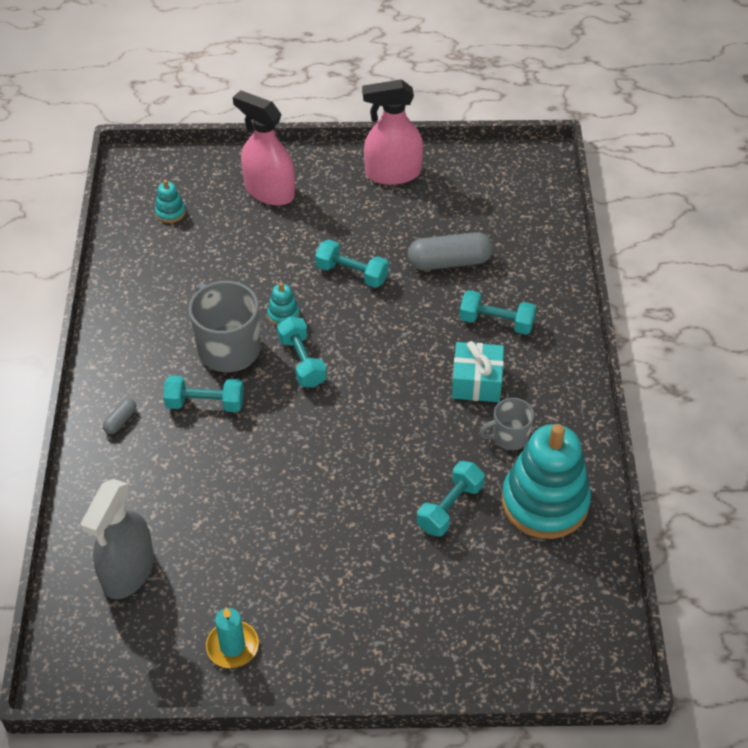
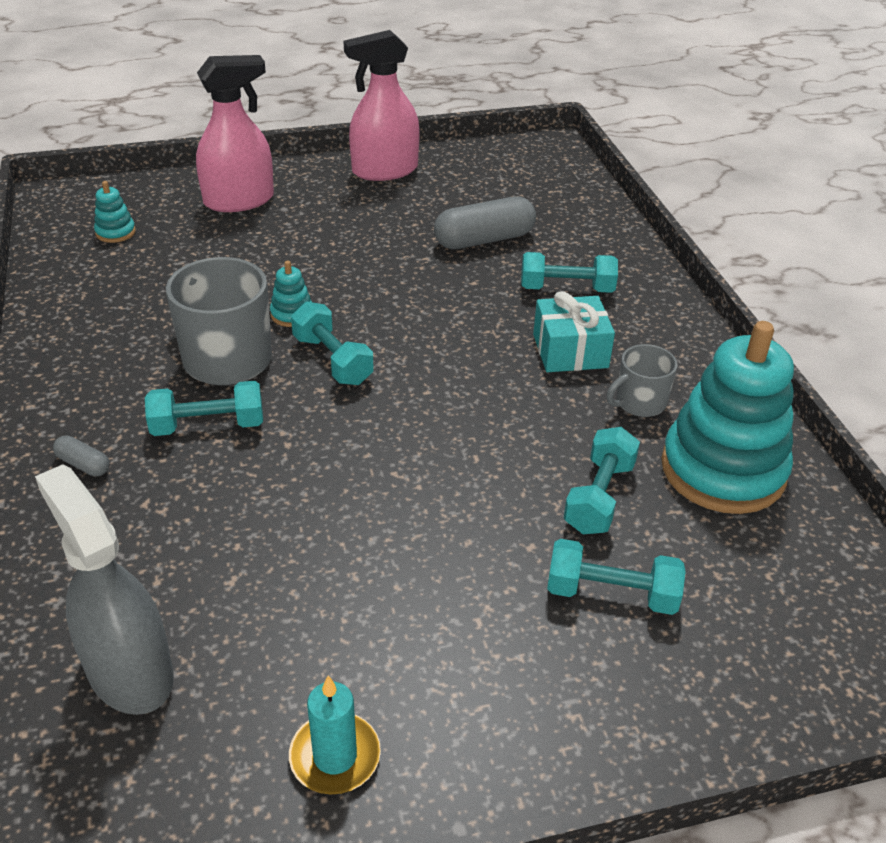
camera: 15 degrees left, 10 degrees down
(120, 420) = (83, 464): grey capsule -> grey capsule turned 75 degrees counterclockwise
(128, 571) = (129, 671): grey spray bottle -> grey spray bottle turned 135 degrees clockwise
(269, 191) = (239, 200): pink spray bottle -> pink spray bottle turned 135 degrees clockwise
(352, 273) = (368, 264): turquoise dumbbell -> turquoise dumbbell (611, 594)

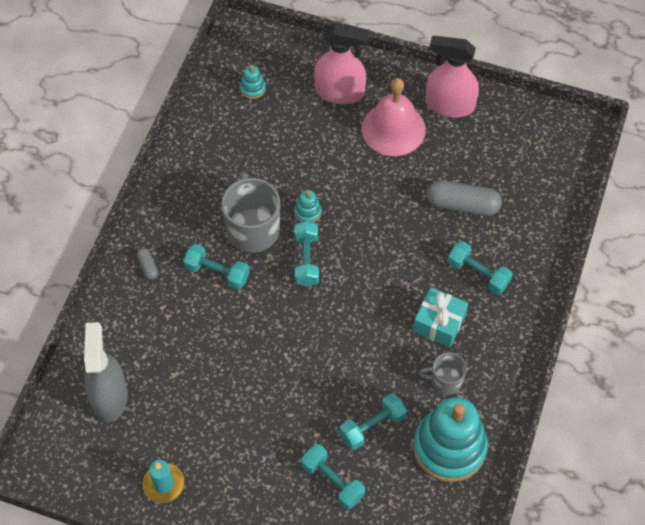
camera: 35 degrees right, 20 degrees up
(336, 208) = (393, 129): none -> pink bell

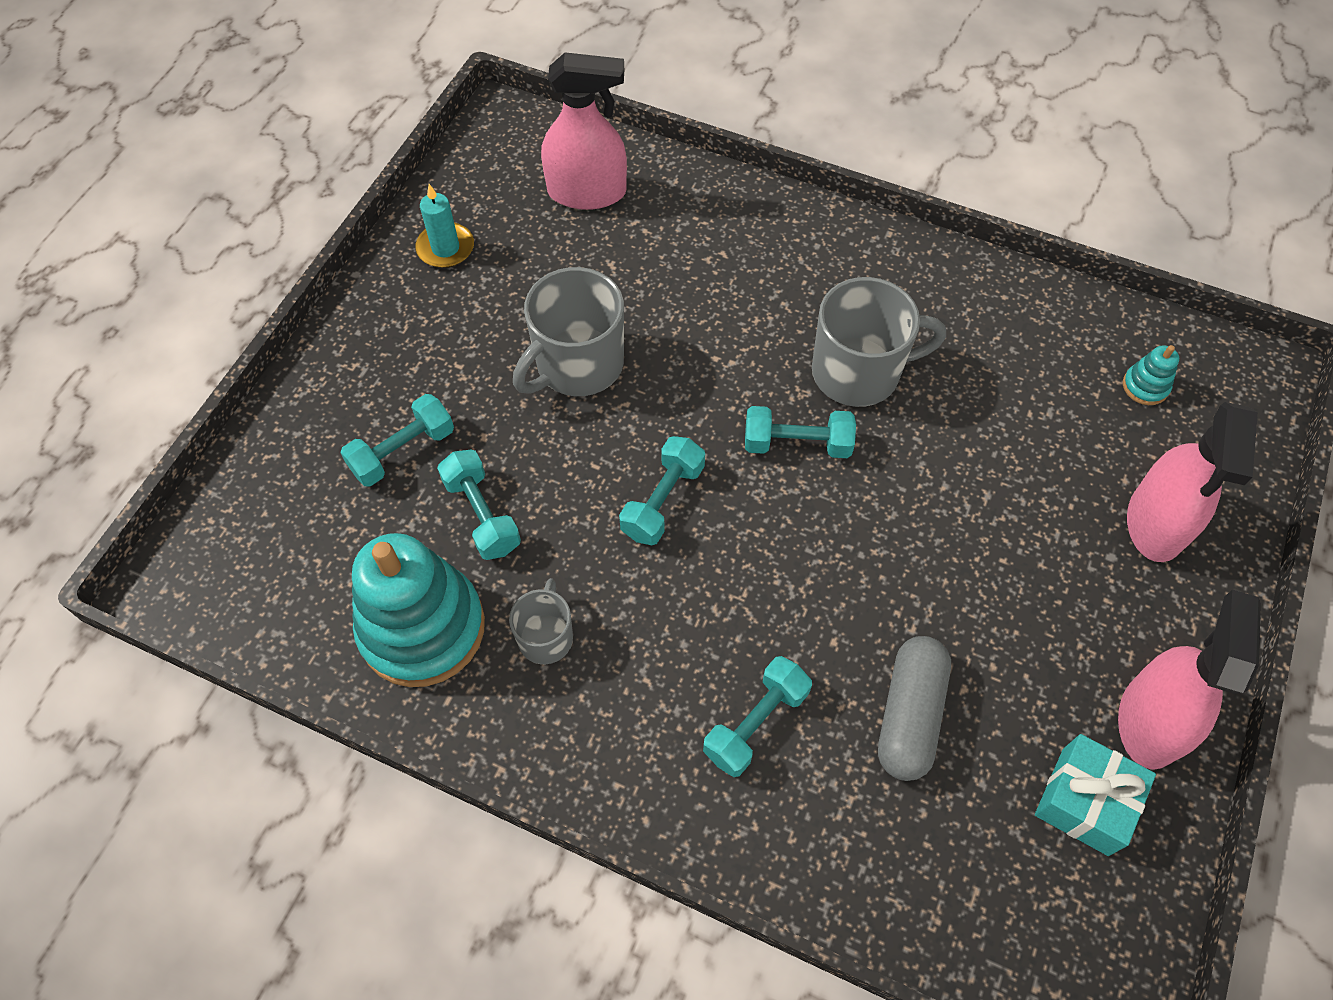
camera: 95 degrees right, 0 degrees up
(109, 396) = (587, 192): grey spray bottle -> pink spray bottle
(148, 267) = (792, 237): grey capsule -> none
(217, 273) = (778, 321): turquoise dumbbell -> turquoise dumbbell (663, 501)
(258, 385) = (577, 365): none -> grey mug
(308, 212) = (891, 452): turquoise stacking toy -> none
(393, 129) = (1080, 608): pink bell -> none
(439, 323) = (658, 640): turquoise gift -> turquoise gift (1085, 801)

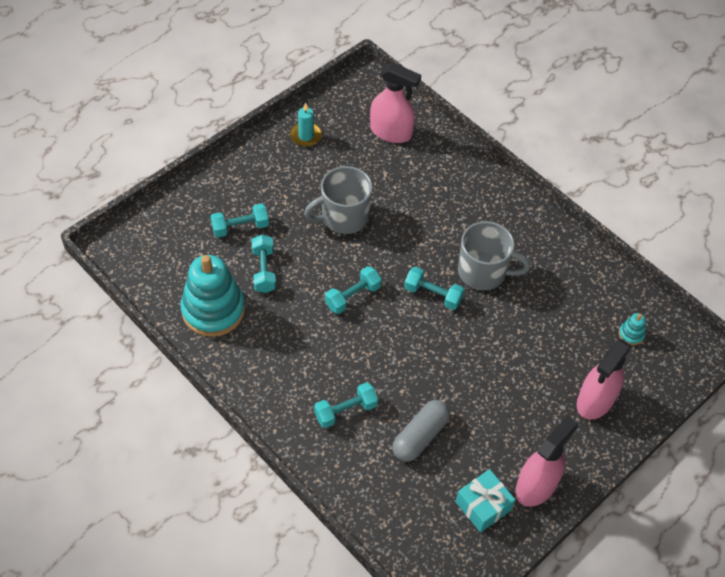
camera: 20 degrees right, 5 degrees down
(546, 637) = (267, 336): grey mug -> none

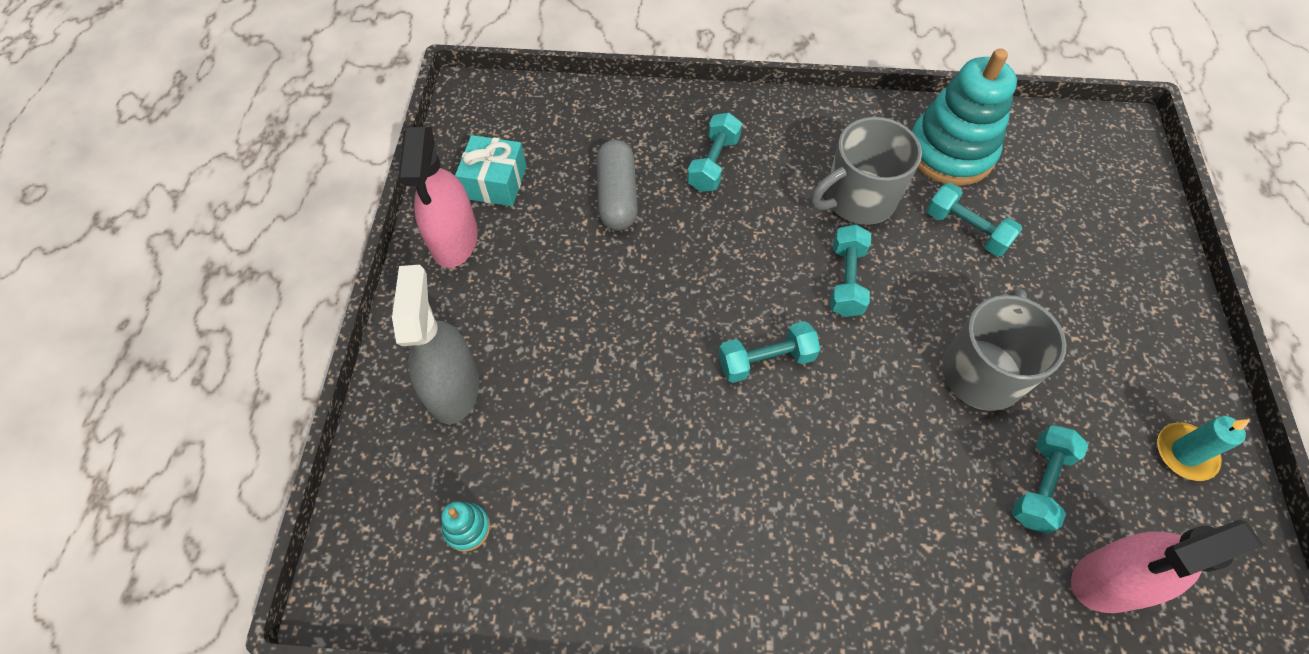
camera: 140 degrees right, 5 degrees up
(240, 227) = (1057, 255): turquoise dumbbell -> turquoise dumbbell (1040, 484)
(483, 272) = (740, 449): grey mug -> grey mug (858, 199)
(595, 400) = (453, 387): pink spray bottle -> grey spray bottle

